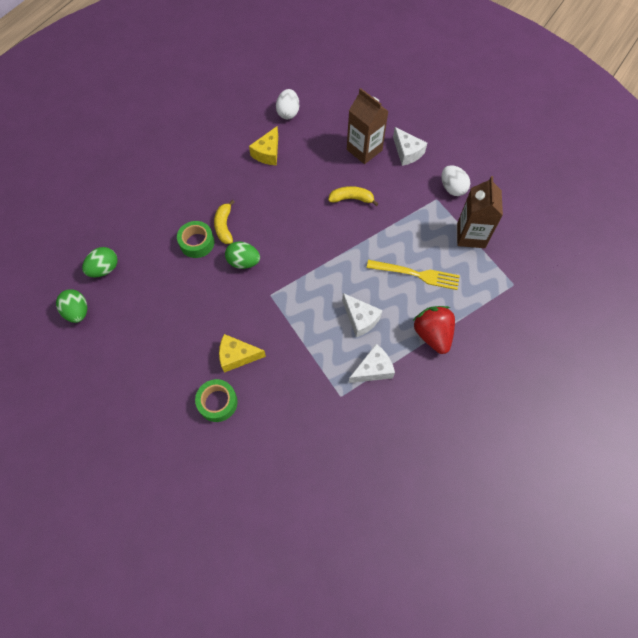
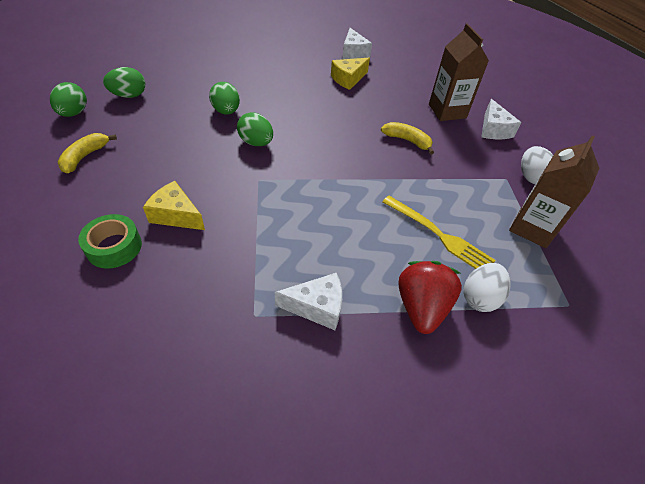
camera: 25 degrees right, 15 degrees down
(197, 243) = (226, 111): green tape -> green egg
(224, 226) = (262, 110): yellow banana -> yellow banana (85, 157)
(288, 113) = (389, 62): white egg -> white egg (480, 297)
(360, 319) = (340, 247): white cheese -> white cheese (353, 53)

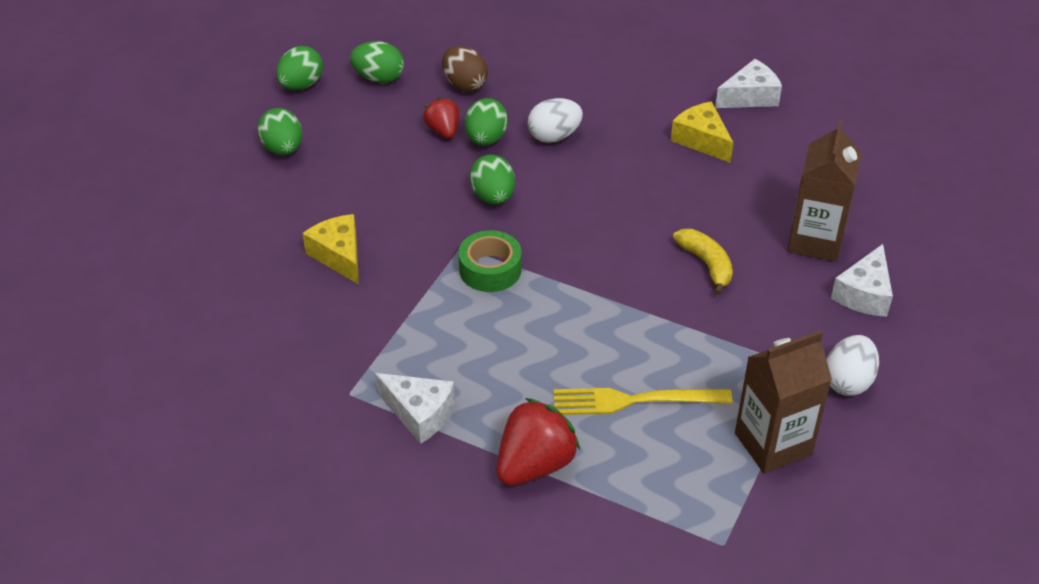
camera: 35 degrees right, 5 degrees down
(85, 157) = (283, 149): yellow banana -> green egg
(114, 247) = (256, 267): green tape -> green tape (490, 269)
(190, 85) = (464, 84): none -> brown egg
(195, 114) = (443, 131): none -> red strawberry
(348, 79) = (701, 140): yellow cheese -> yellow cheese turned 60 degrees clockwise
(353, 53) = (750, 97): white cheese -> white cheese turned 135 degrees counterclockwise
(440, 235) = (633, 401): yellow fork -> yellow fork turned 105 degrees clockwise
(480, 297) = (615, 486): white egg -> white egg (554, 136)

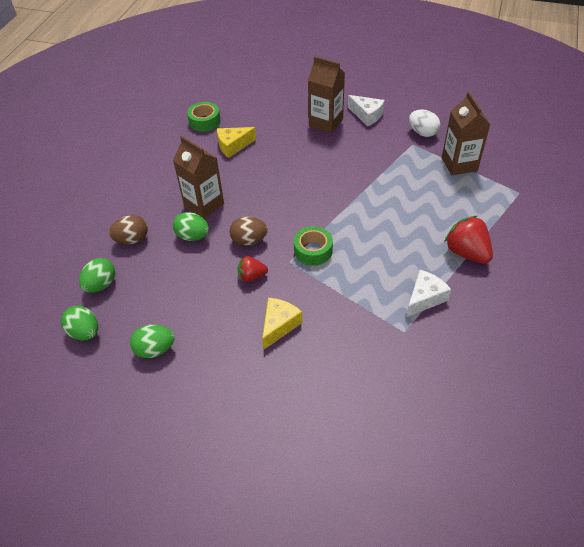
camera: 75 degrees left, 5 degrees up
(339, 255) = (279, 325): yellow cheese -> yellow cheese turned 135 degrees clockwise
(443, 131) = (175, 256): red strawberry -> red strawberry (252, 276)
(493, 197) = (249, 240): green egg -> brown egg
(554, 136) = (204, 205): white egg -> brown carton
(633, 401) = (426, 207): yellow fork -> none
(706, 264) = (332, 162): yellow banana -> none
(750, 97) = (204, 121): white cheese -> green tape

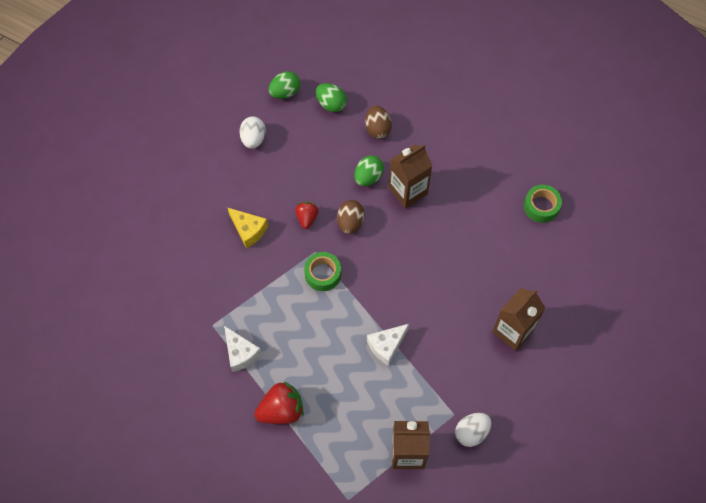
camera: 100 degrees right, 15 degrees up
(155, 349) = (253, 139): green egg -> white egg
(233, 146) = (492, 229): yellow cheese -> none
(367, 115) = (517, 379): white cheese -> white cheese (386, 346)

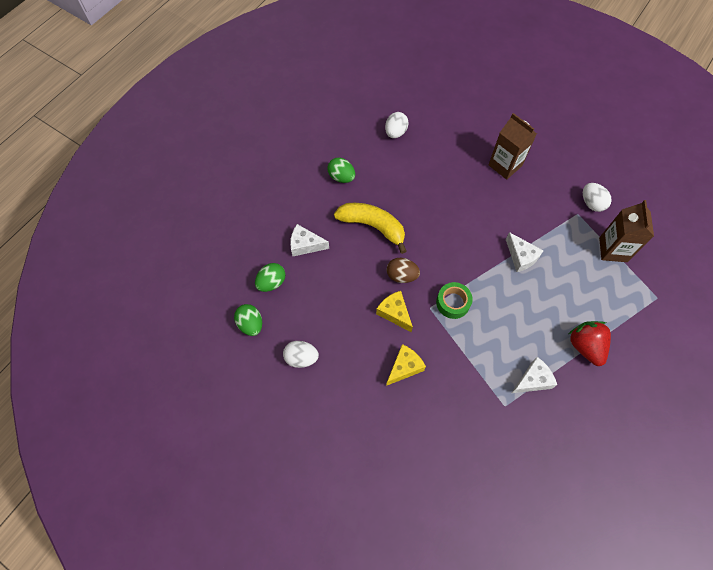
camera: 85 degrees left, 0 degrees up
(307, 218) = (394, 313): red strawberry -> yellow cheese
(368, 177) = (356, 257): green egg -> green egg (341, 177)
(377, 129) = (305, 245): brown egg -> white cheese
(408, 191) = (373, 226): brown carton -> yellow banana
(541, 206) = (395, 132): green tape -> white egg

